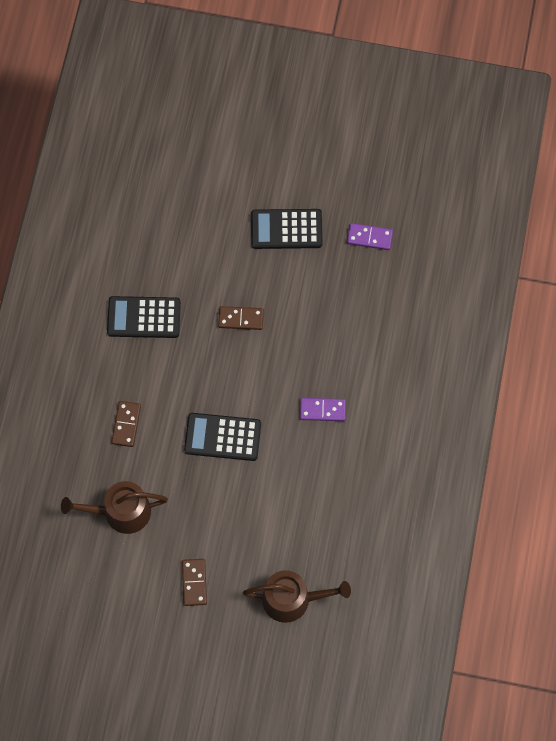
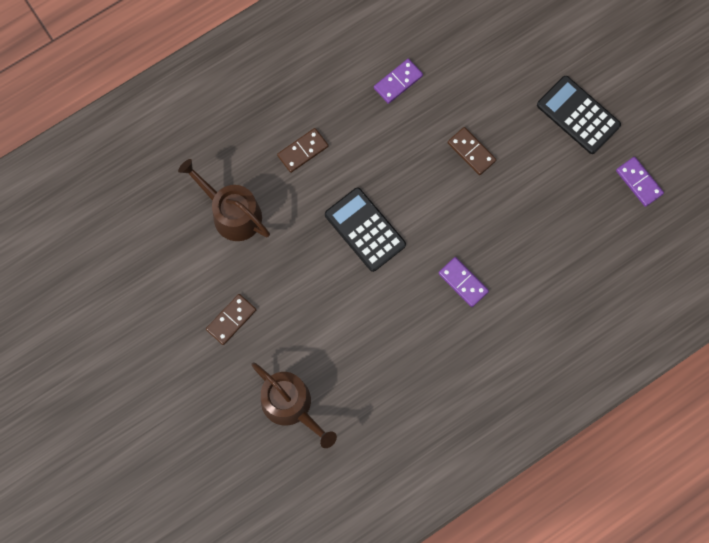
camera: 45 degrees right, 5 degrees up
(144, 317) = (398, 82): black calculator -> purple domino

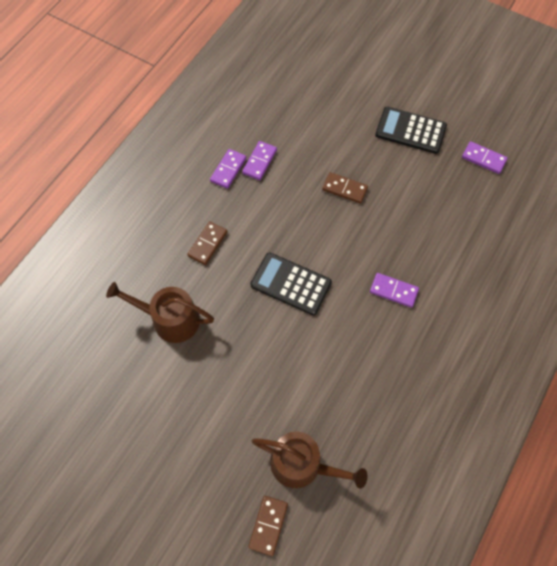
camera: 25 degrees left, 10 degrees down
(231, 320) = (211, 411): brown domino -> brown domino (268, 525)
(361, 77) = (228, 170): none -> purple domino

